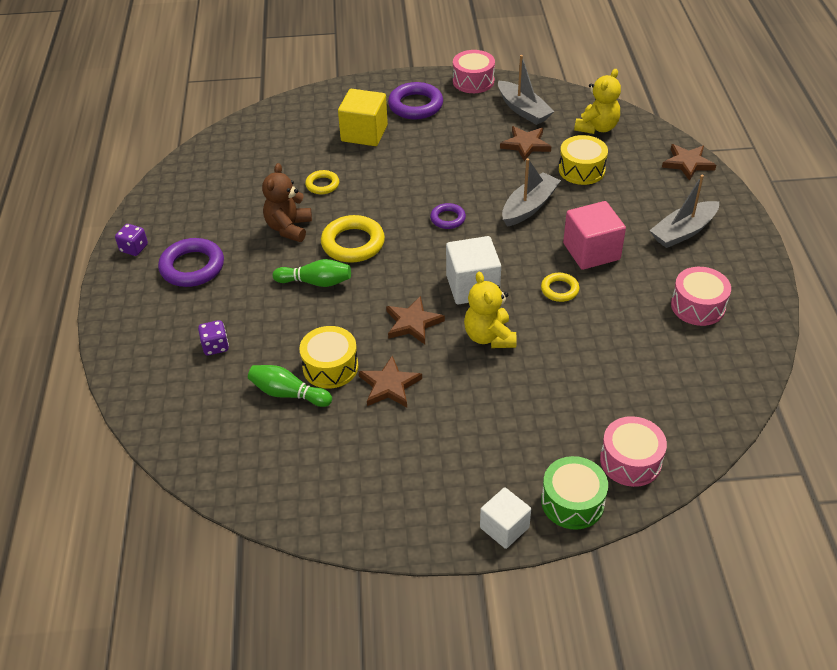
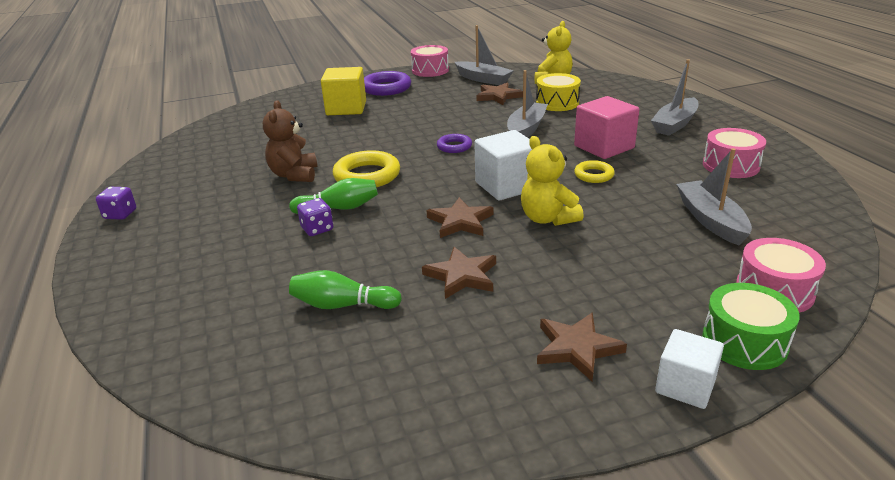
camera: 15 degrees left, 15 degrees down
(192, 267) = (193, 218): purple ring -> none
(215, 346) = (237, 278): purple dice -> purple dice (317, 229)
(322, 185) = (318, 143): yellow ring -> none
(330, 367) = (384, 272): yellow drum -> none
(631, 372) = (711, 220): none -> grey boat
(687, 163) = (643, 88): brown star -> brown star (577, 348)

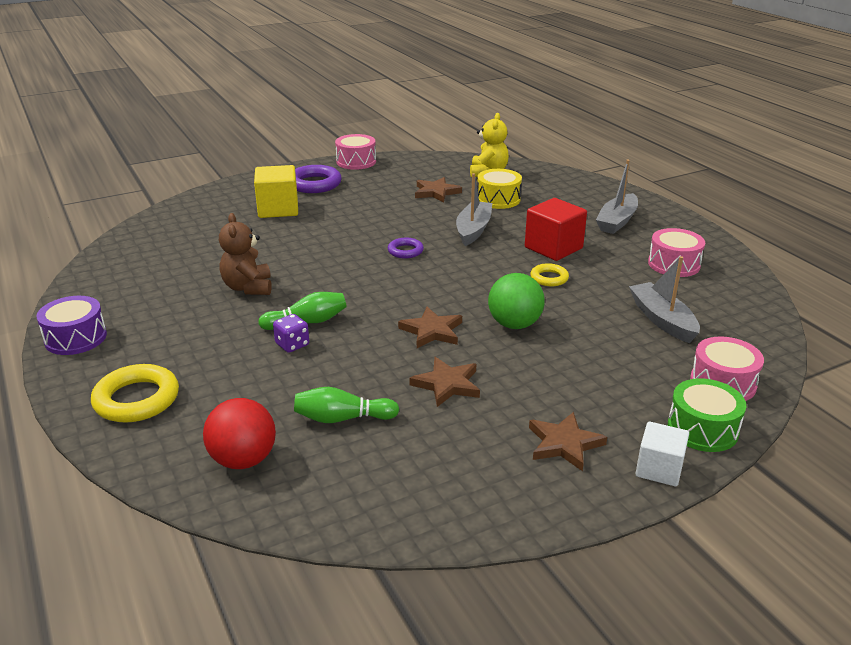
camera: 10 degrees left, 0 degrees up
(120, 214) = (76, 338): purple dice -> purple drum
(227, 342) = (243, 460): none -> red ball
(367, 175) = (325, 286): yellow ring -> yellow ring (137, 399)
(483, 79) = (415, 172): grey boat -> none
(506, 186) = (468, 292): white cube -> none
(548, 218) = (514, 324): yellow teddy bear -> green ball
(604, 147) = (553, 248): pink cube -> red cube

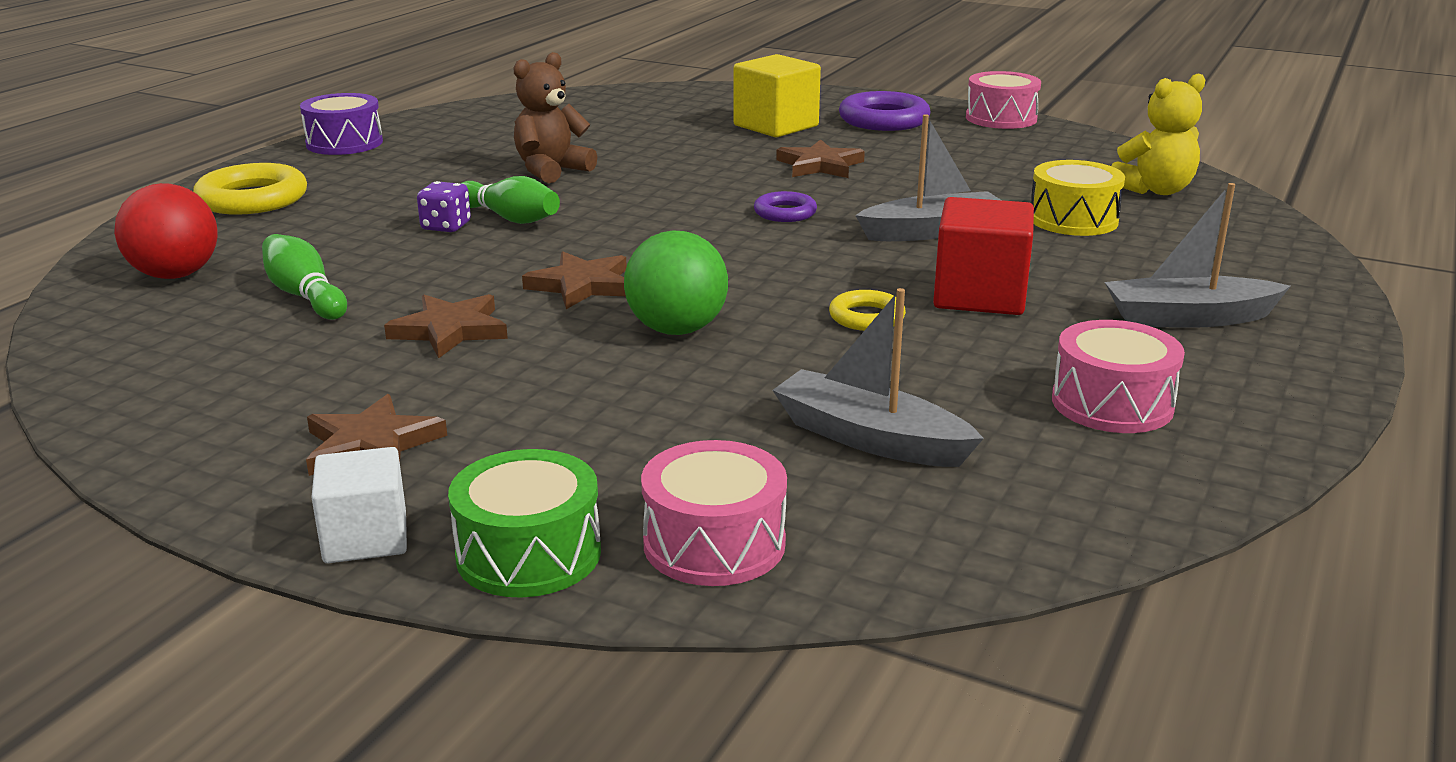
camera: 55 degrees right, 5 degrees down
(436, 192) = (1007, 180): brown star -> brown star (820, 165)
(662, 320) = (870, 438): grey boat -> grey boat turned 90 degrees counterclockwise

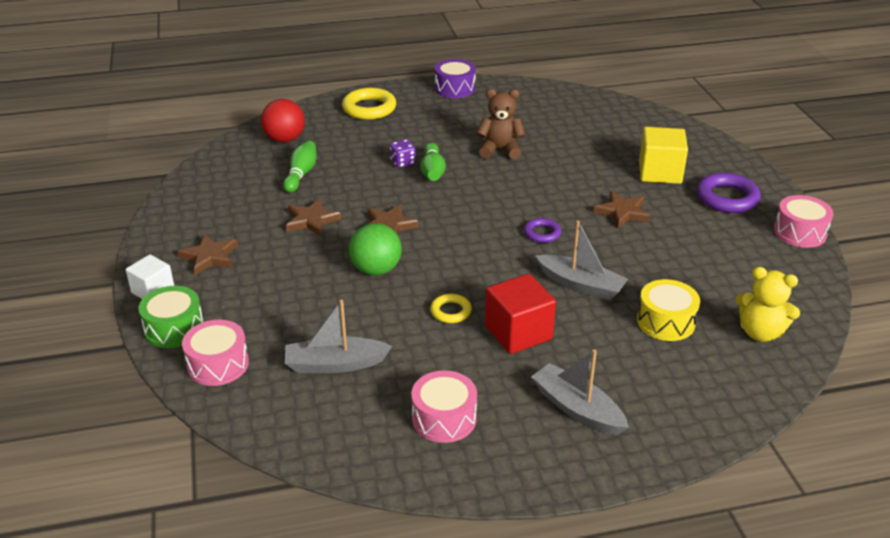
camera: 50 degrees right, 10 degrees up
(870, 438) = (335, 364): grey boat -> grey boat turned 90 degrees counterclockwise

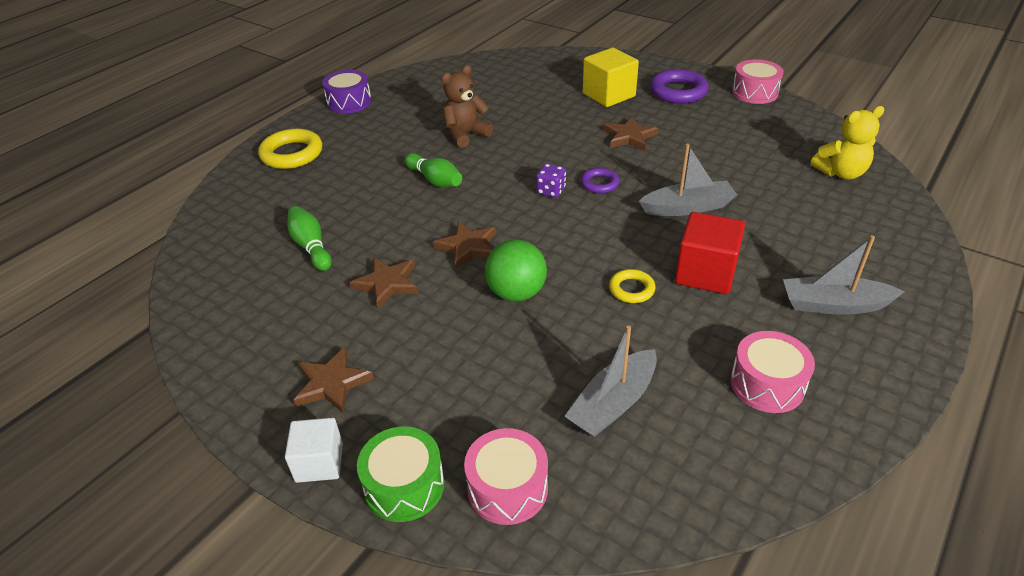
camera: 40 degrees left, 5 degrees up
(285, 139) = (243, 223): red ball -> none
(403, 163) = (397, 186): purple dice -> purple dice (551, 191)
(665, 322) = (780, 200): yellow drum -> none

